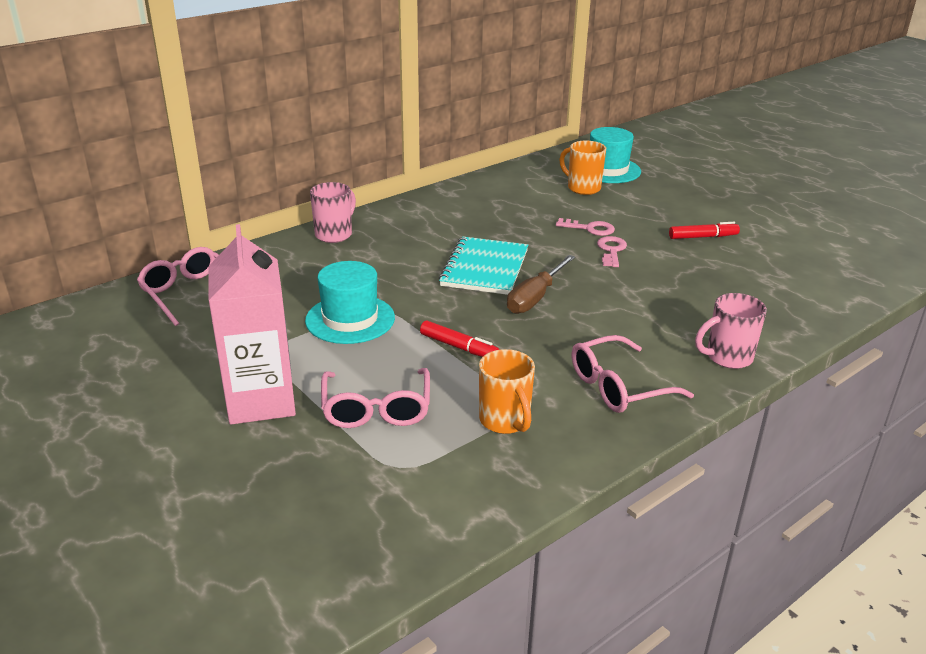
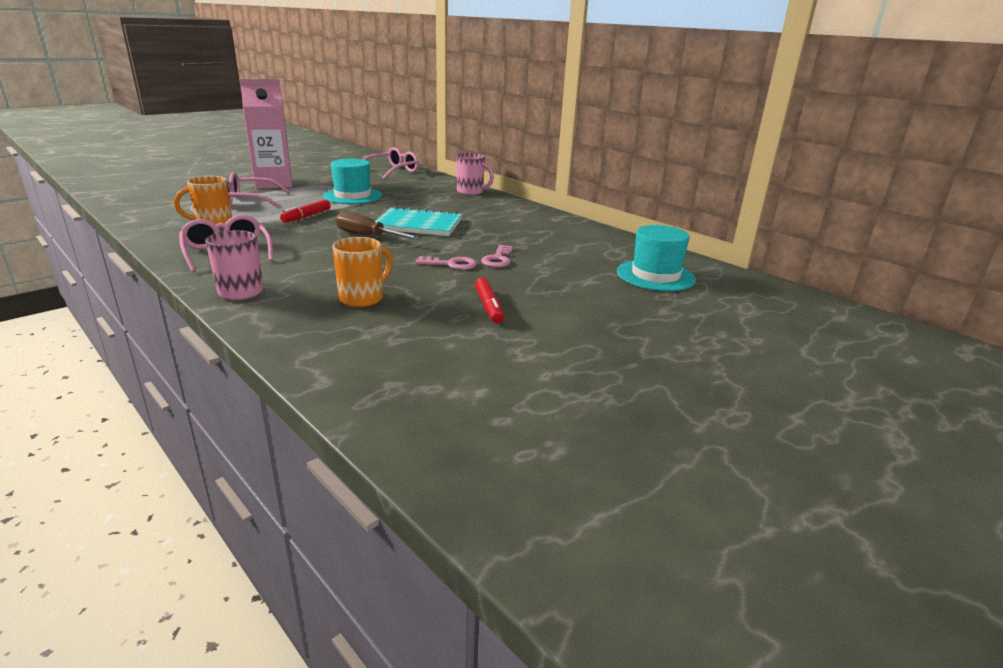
camera: 85 degrees right, 5 degrees down
(582, 188) = (596, 262): orange mug -> orange mug (363, 298)

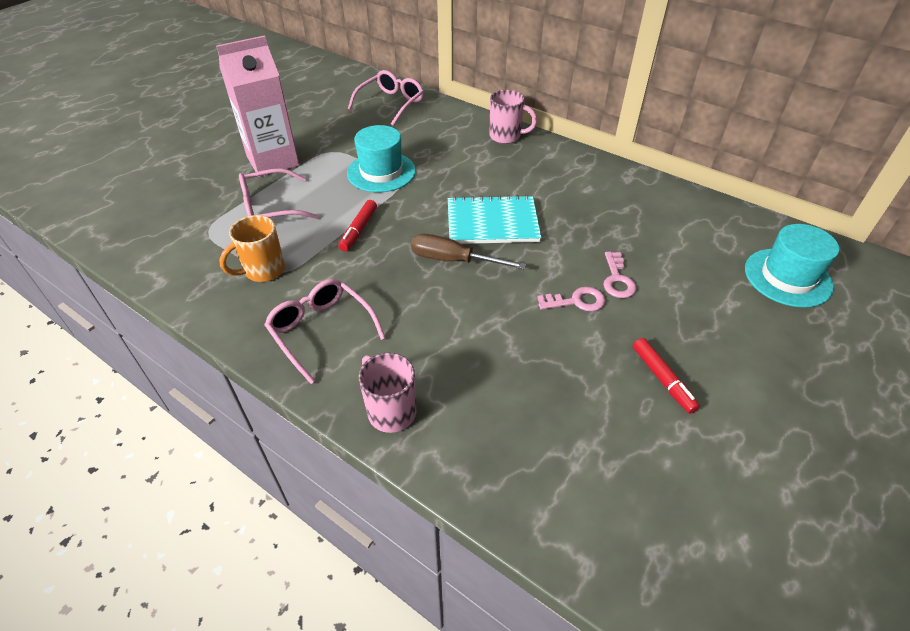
camera: 10 degrees left, 20 degrees up
(363, 298) = (528, 393): orange mug -> none

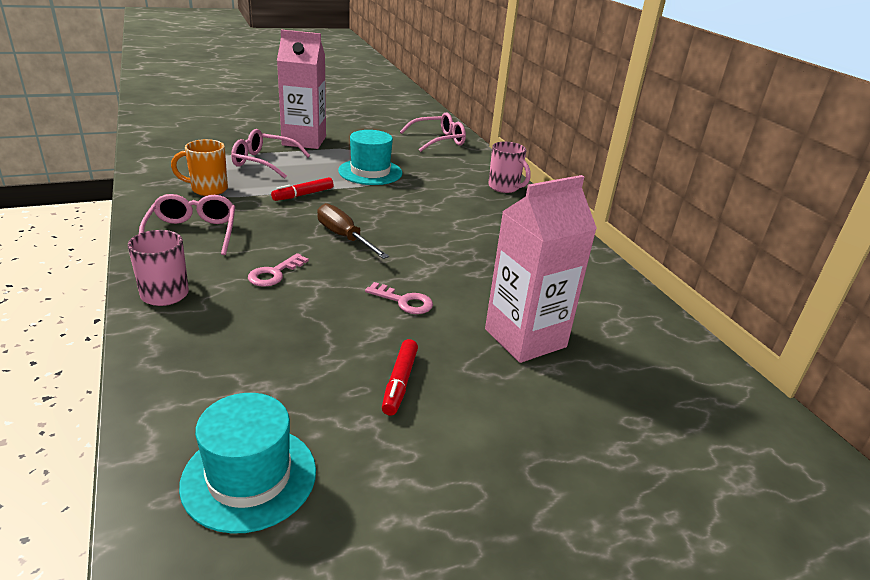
camera: 30 degrees right, 15 degrees down
(492, 222) = (410, 229): turquoise notebook -> none
(617, 279) = (463, 305): pink key -> pink key (274, 273)
(688, 286) = (525, 338): none -> pink carton
(787, 277) = (646, 380): turquoise hat -> turquoise hat (249, 477)

